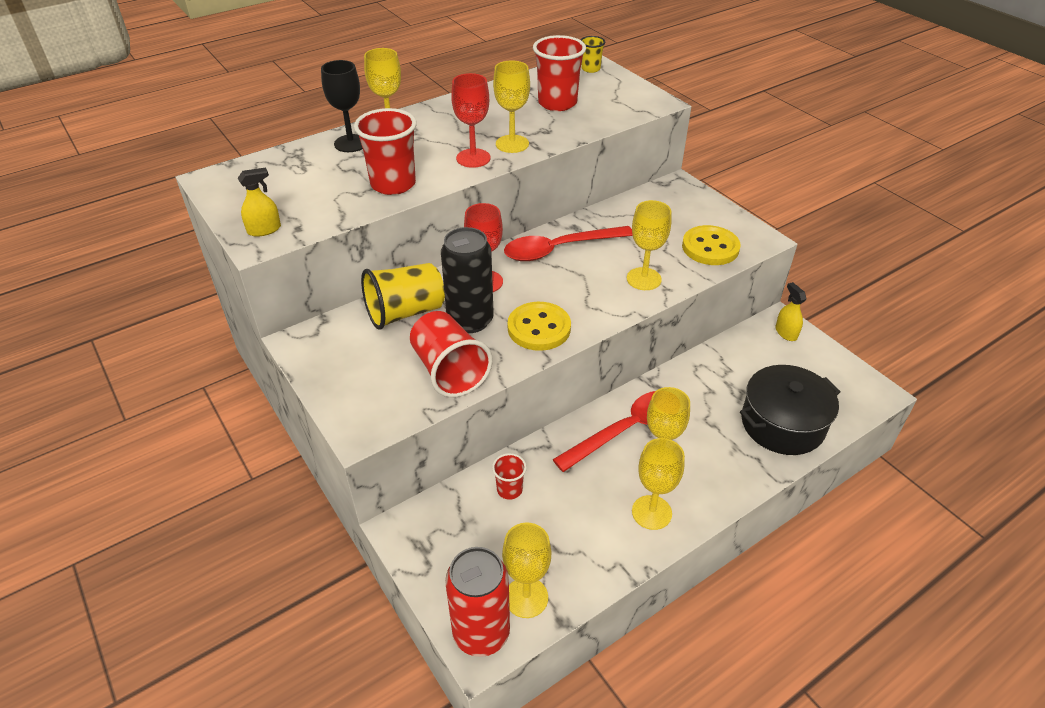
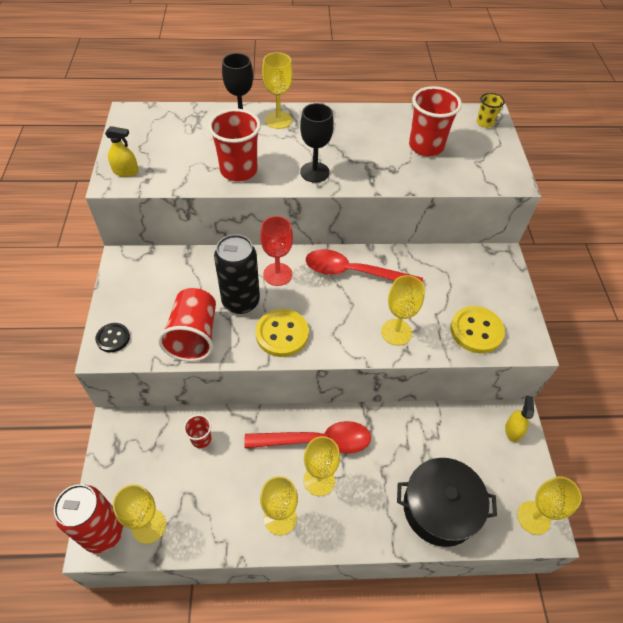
camera: 30 degrees right, 10 degrees up
(359, 415) = (113, 338): none -> black button
(405, 312) = (204, 272): yellow cup -> none
(473, 158) = (314, 172): red goblet -> black goblet
(512, 144) = (355, 171): yellow goblet -> yellow goblet (533, 517)

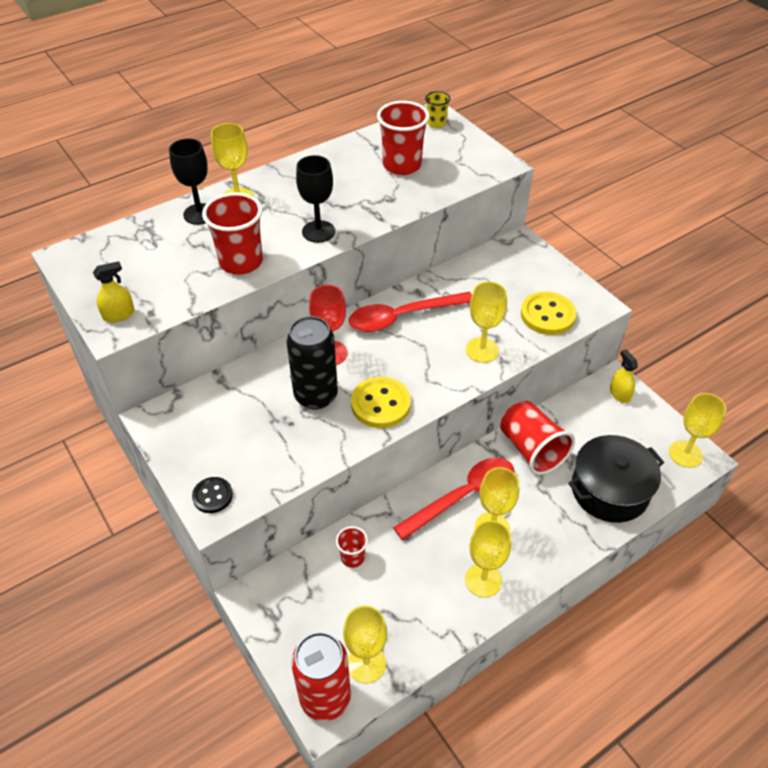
camera: 30 degrees left, 5 degrees down
(194, 336) = (296, 450): red cup -> red cup (531, 449)

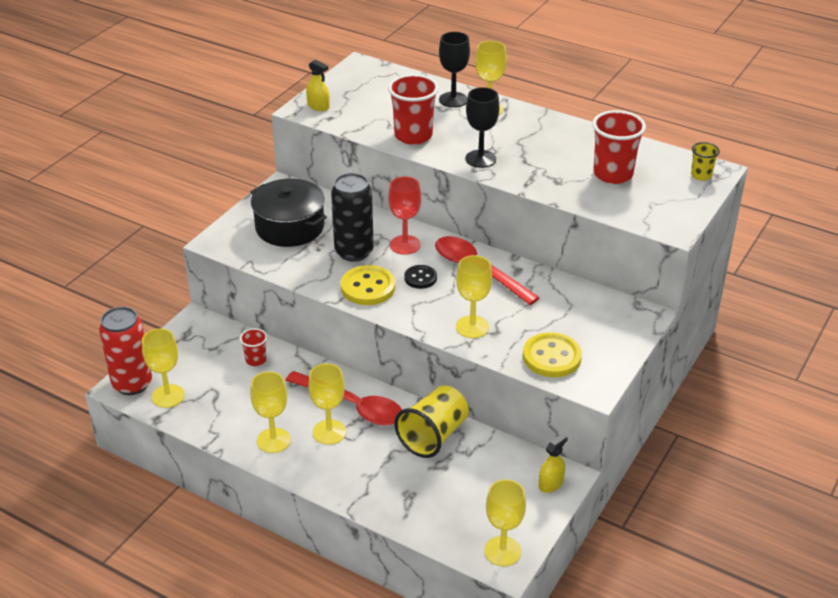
camera: 65 degrees right, 10 degrees down
(212, 496) = (229, 236): black button -> black button (420, 278)
(531, 449) = (433, 436): red cup -> yellow cup
(609, 490) = (418, 501): black pot -> black pot (289, 227)

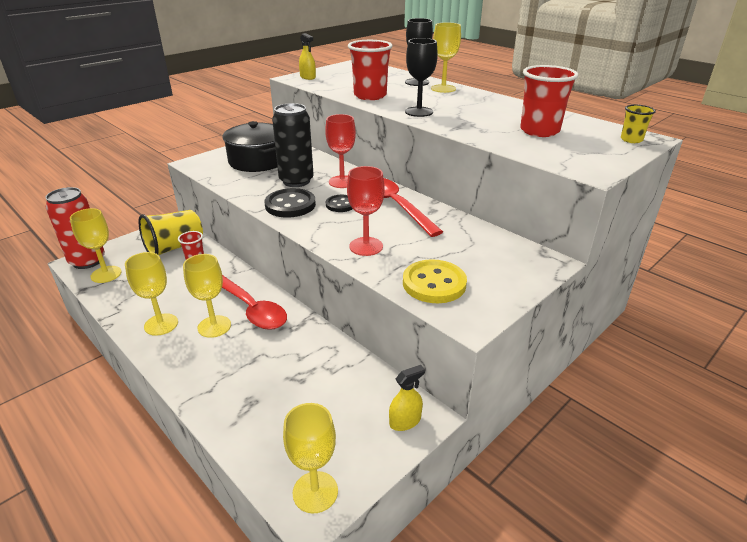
camera: 15 degrees right, 5 degrees down
(368, 287) = (290, 205): yellow button -> black button
(433, 436) = (307, 348): yellow cup -> yellow cup (174, 247)
(472, 327) = (366, 246): yellow goblet -> red goblet

